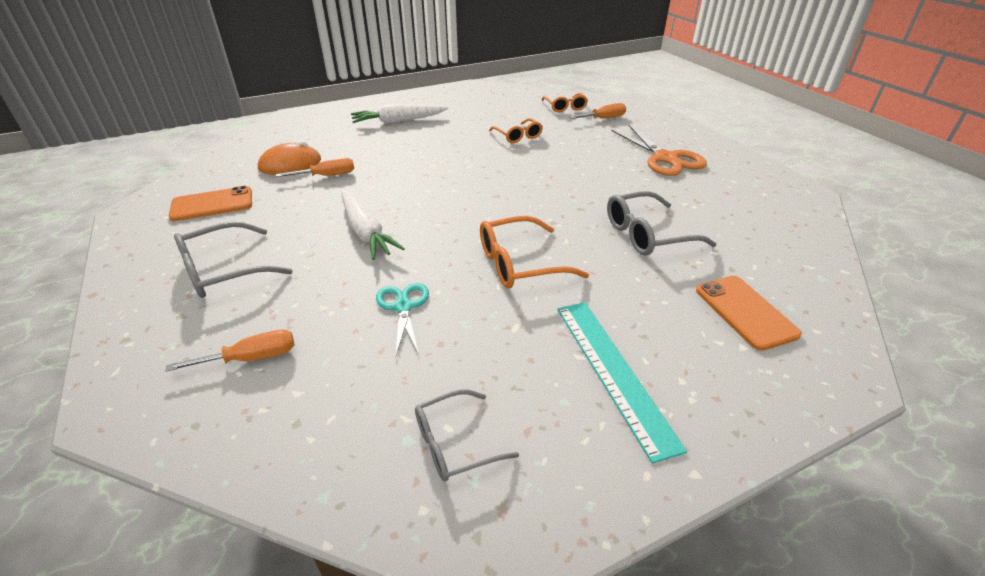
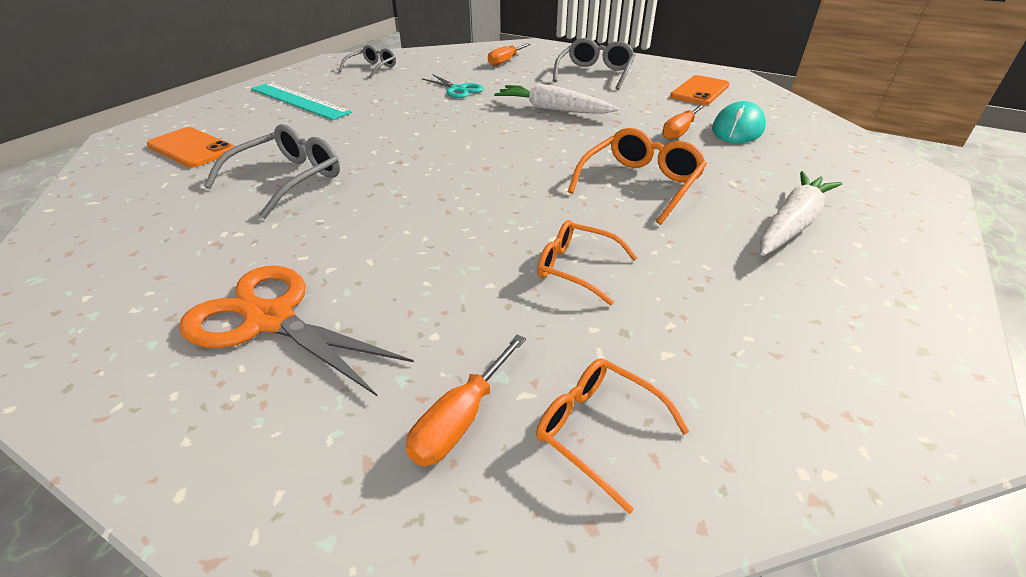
camera: 145 degrees right, 0 degrees up
(290, 164) = (737, 129): orange mouse -> turquoise mouse
(519, 264) = (403, 126): orange glasses -> orange glasses (640, 184)

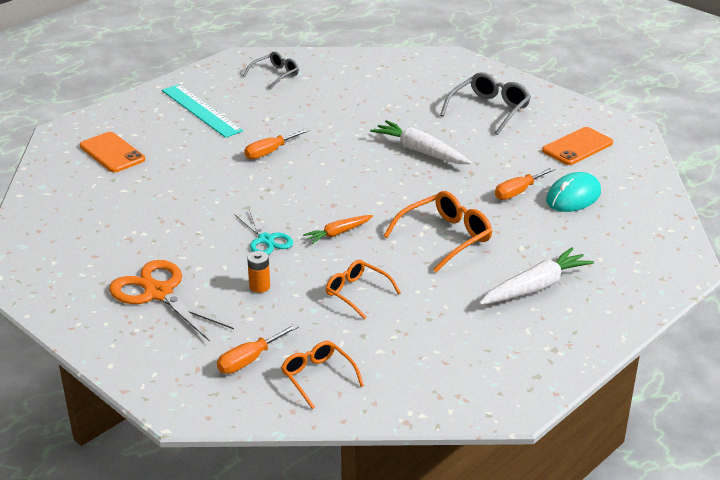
camera: 15 degrees right, 5 degrees down
(288, 179) = (181, 194): grey glasses -> none
(431, 282) = (259, 286): none -> orange battery
(458, 89) = (346, 114): turquoise scissors -> turquoise scissors (266, 240)
(505, 61) = (409, 80): orange screwdriver -> orange screwdriver (270, 152)
(509, 197) = (338, 233): none -> orange carrot

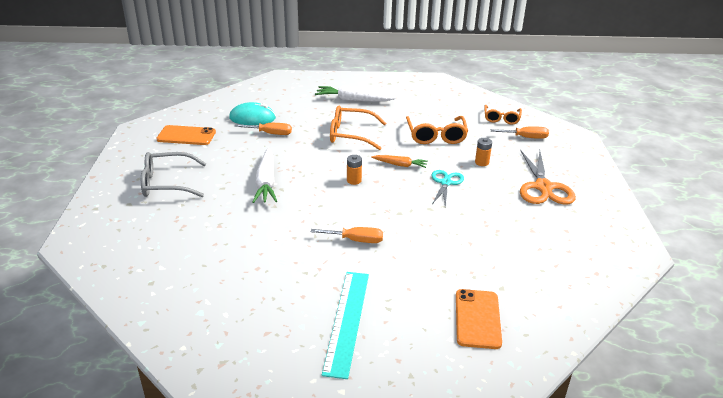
camera: 135 degrees left, 0 degrees up
(275, 75) = (222, 323): grey glasses -> none
(353, 193) = (354, 180): none -> orange battery
(357, 293) = (436, 136): orange glasses -> orange glasses, size x1.52

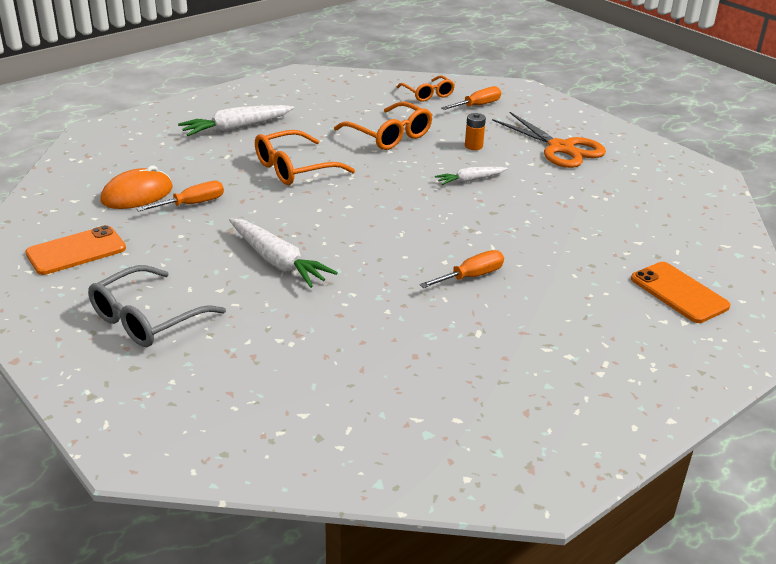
camera: 40 degrees left, 0 degrees up
(252, 118) = (137, 194): turquoise mouse -> orange mouse
(347, 321) = (581, 357): turquoise ruler -> none
(354, 180) = (375, 217): orange battery -> none
(400, 165) = (398, 180): orange carrot -> none
(445, 183) = (470, 180): turquoise scissors -> white carrot

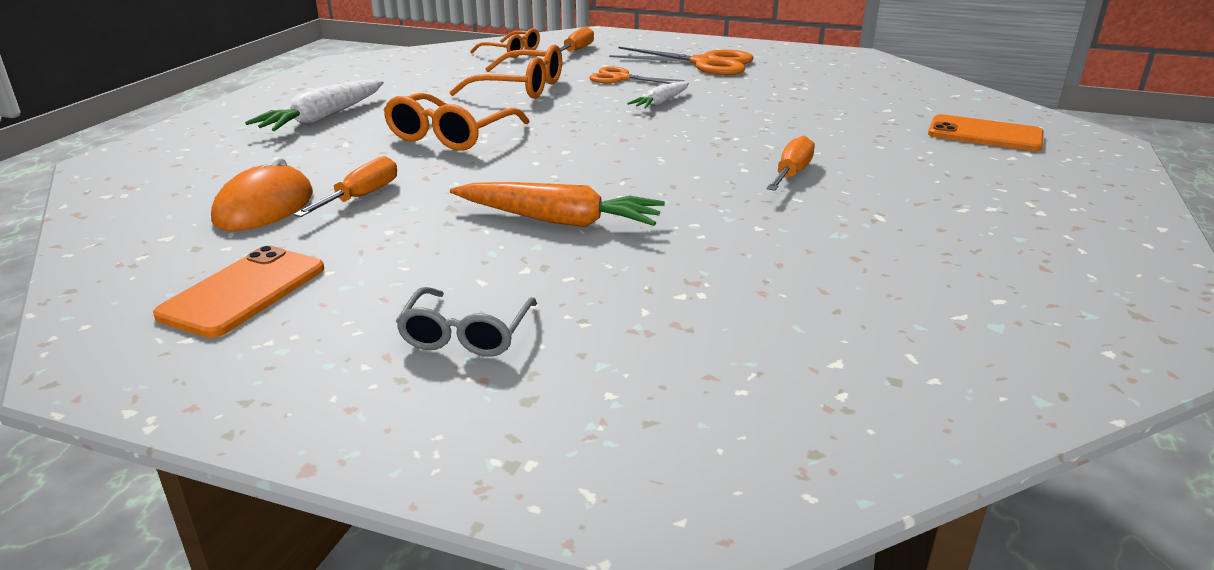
camera: 30 degrees left, 5 degrees down
(146, 319) = (466, 335): grey glasses -> grey glasses, size x0.66
(277, 261) = (559, 220): white carrot -> orange carrot
(473, 146) = (621, 78): orange battery -> orange scissors

